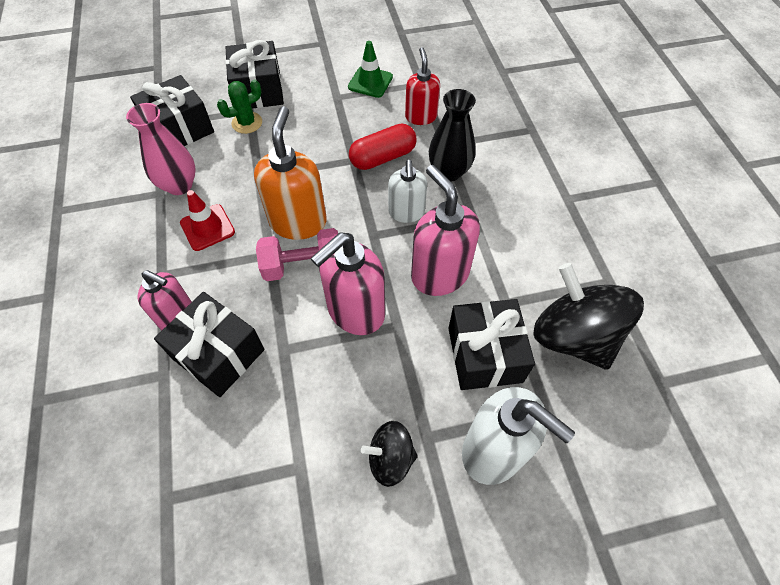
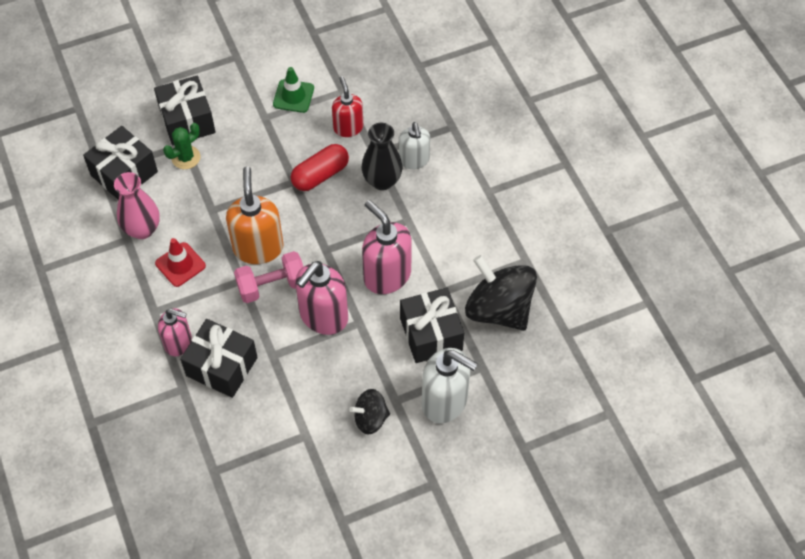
camera: 10 degrees left, 0 degrees up
(406, 212) = (350, 225): white soap dispenser -> white soap dispenser (414, 160)

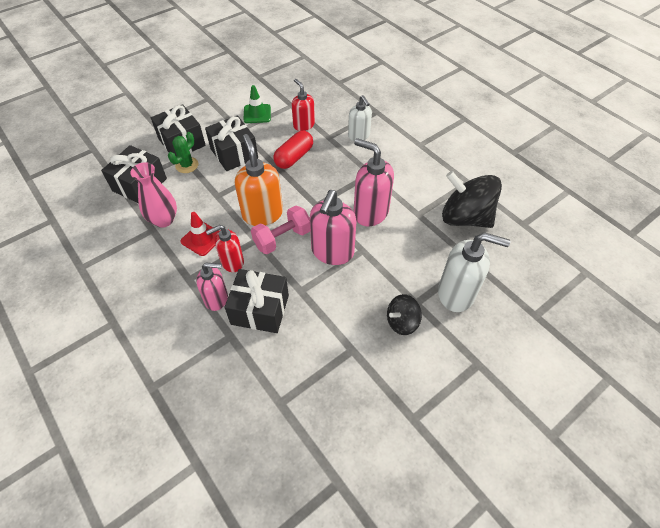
camera: 15 degrees left, 5 degrees down
(206, 302) = (232, 262): none -> red soap dispenser
(382, 181) = (341, 152): black vase -> none
(431, 334) = (422, 246): black gift -> black gift (234, 153)

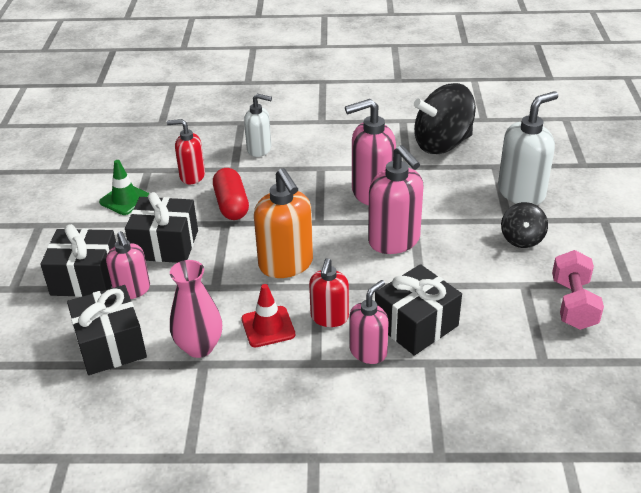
camera: 50 degrees left, 15 degrees down
(187, 165) = (132, 290): green cactus -> pink soap dispenser
(262, 214) = (286, 264): orange soap dispenser -> orange soap dispenser turned 135 degrees counterclockwise
(282, 238) = (338, 266): pink dumbbell -> pink dumbbell (573, 304)

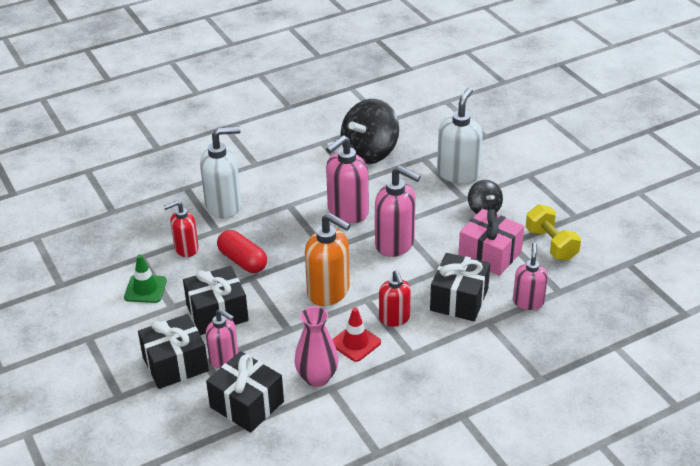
camera: 30 degrees left, 0 degrees up
(259, 149) = (224, 206): white soap dispenser -> white soap dispenser, size x1.58
(368, 352) = (441, 331): pink soap dispenser -> pink soap dispenser (528, 302)
(490, 289) = (489, 254): none -> pink gift
(573, 304) = (551, 244): pink dumbbell -> yellow dumbbell

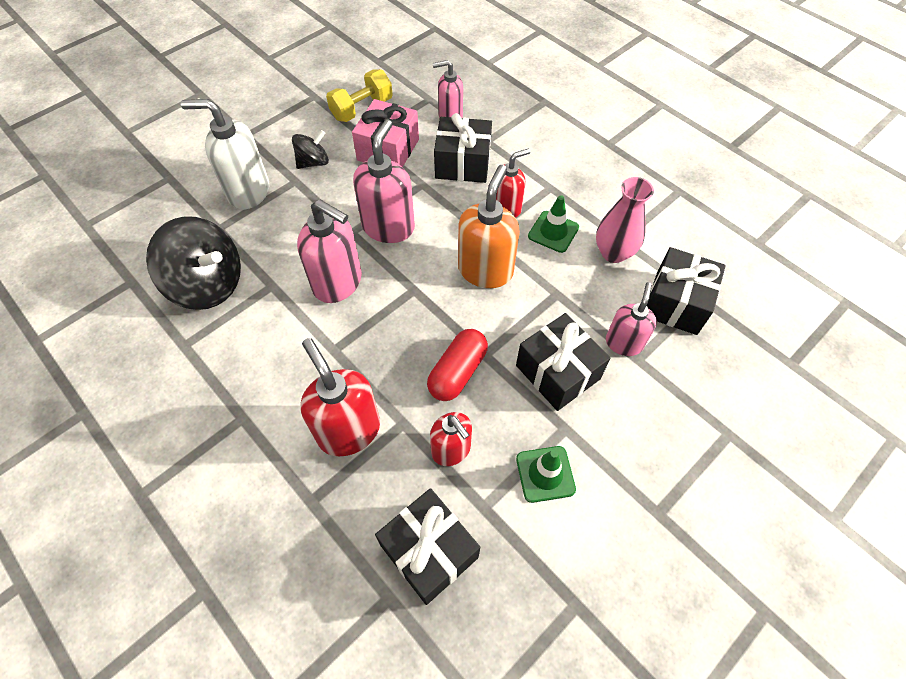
camera: 105 degrees left, 20 degrees up
(175, 364) = (654, 390): black gift -> black gift (429, 551)
(224, 206) = (348, 430): white soap dispenser -> red soap dispenser
(355, 343) = (553, 232): red traffic cone -> green traffic cone

